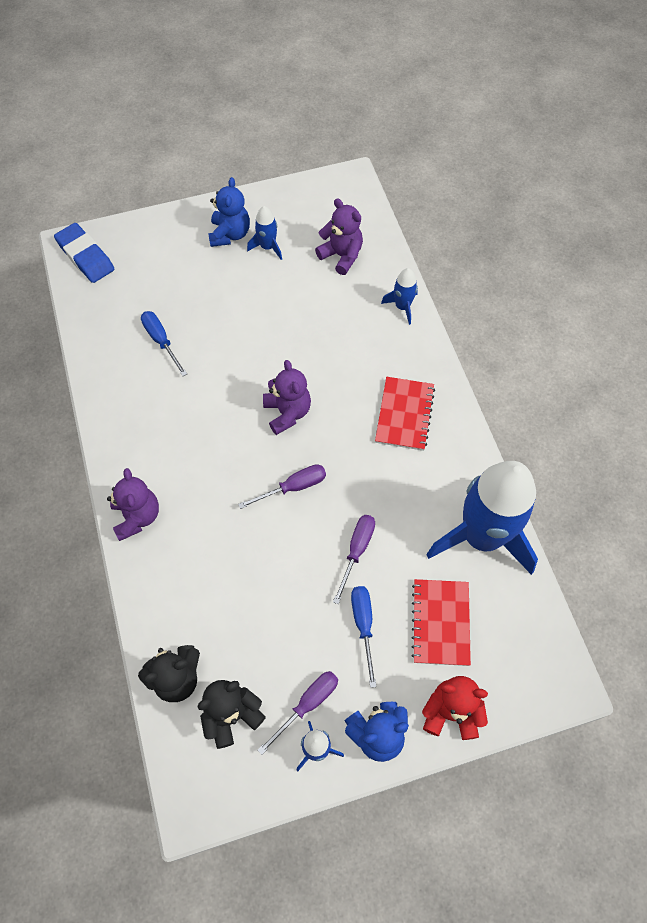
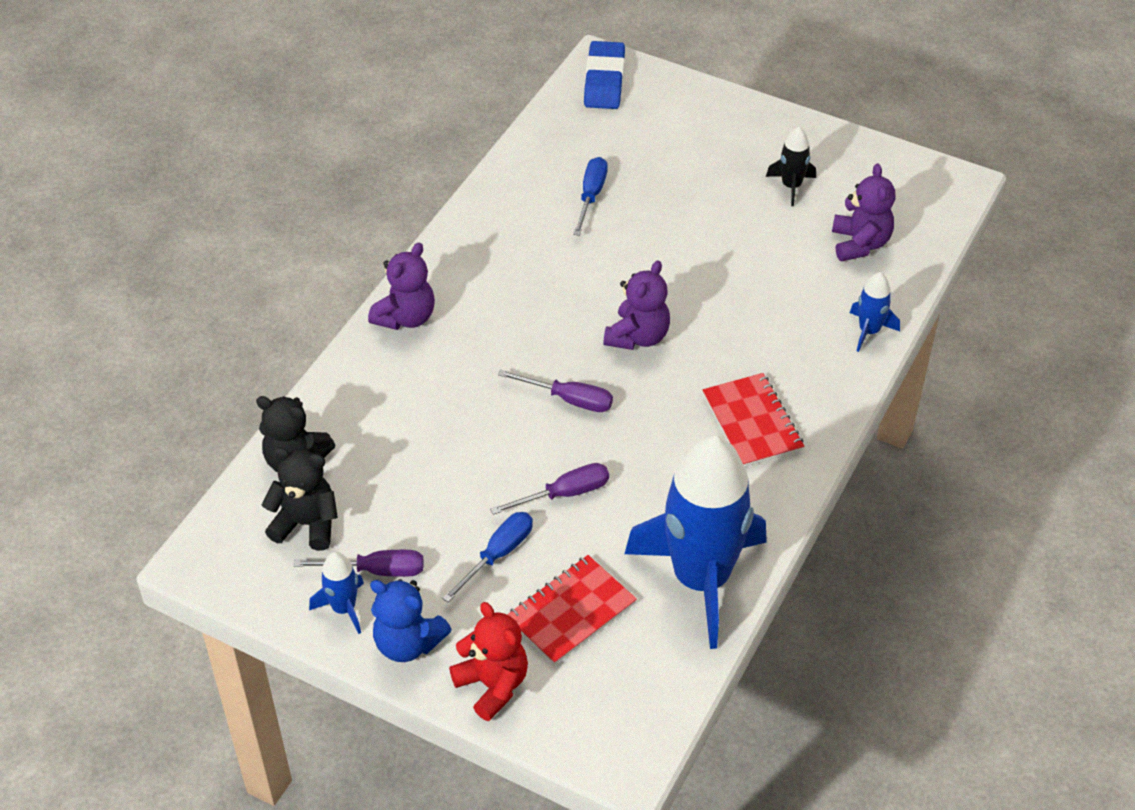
camera: 45 degrees right, 15 degrees down
(230, 234) = (766, 150): blue teddy bear -> none
(267, 247) = (791, 186): blue rocket -> black rocket
(404, 414) = (752, 422): red notebook -> red notebook turned 75 degrees counterclockwise

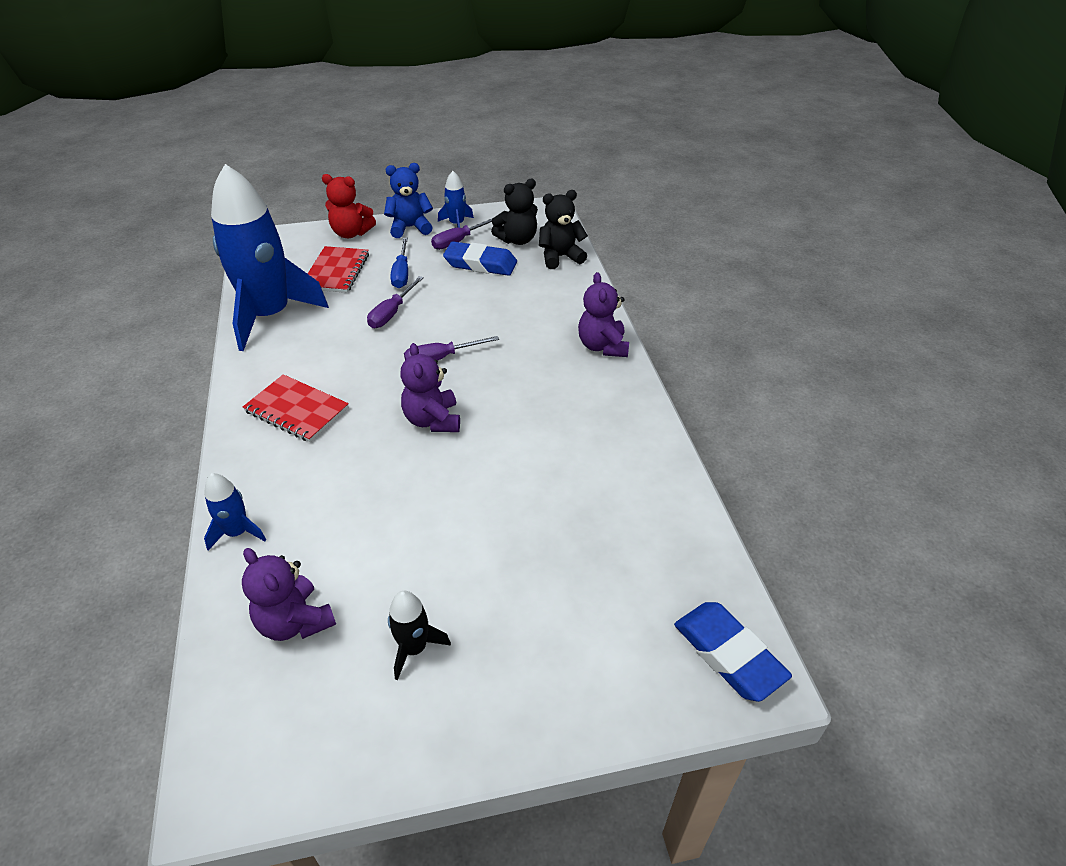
camera: 140 degrees right, 5 degrees down
(394, 510) = (480, 264): none -> blue eraser
(591, 196) = (589, 510): blue screwdriver -> none

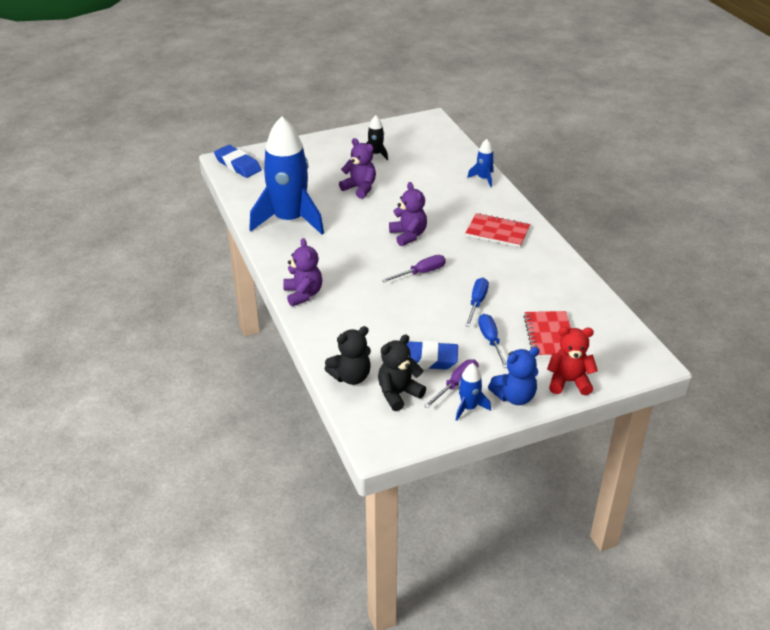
camera: 170 degrees right, 5 degrees down
(270, 315) = (570, 290): blue rocket -> blue rocket (289, 220)
(295, 621) = (432, 156): purple teddy bear -> purple teddy bear (360, 188)
(392, 313) = (477, 302): purple screwdriver -> blue screwdriver

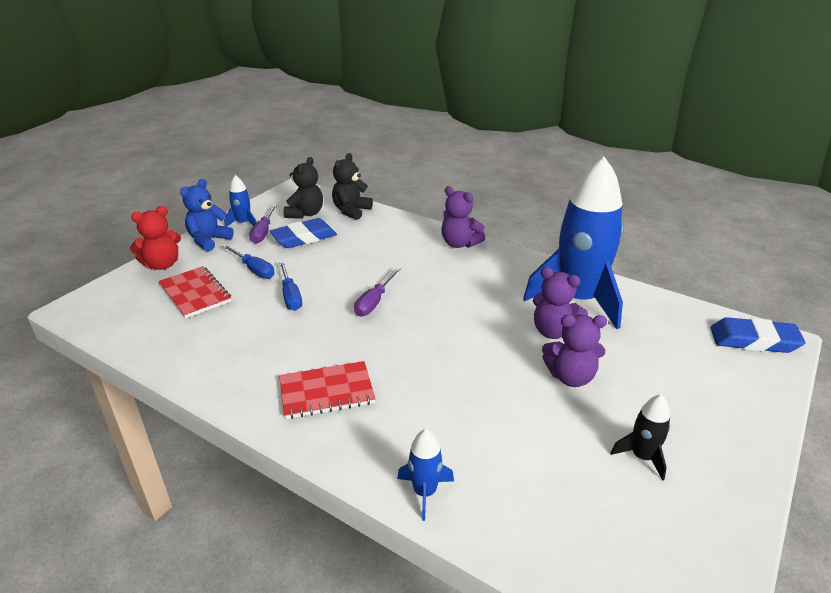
camera: 145 degrees right, 5 degrees down
(408, 235) = (432, 337): purple teddy bear -> purple teddy bear (553, 331)

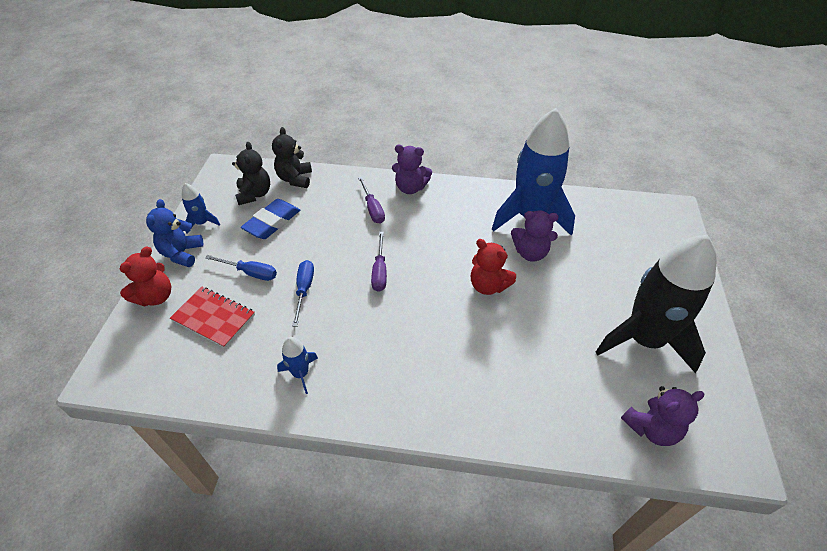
camera: 25 degrees left, 15 degrees up
(263, 232) = (229, 227): purple screwdriver -> purple screwdriver (372, 209)
(290, 296) = (304, 290): blue screwdriver -> blue screwdriver turned 135 degrees counterclockwise
(326, 392) = (400, 374): red notebook -> none
(425, 492) = (526, 430): blue rocket -> blue rocket (301, 373)
(481, 346) = (488, 285): none -> red teddy bear
(570, 377) = (564, 290): purple teddy bear -> purple teddy bear (651, 428)
(642, 456) = (644, 339): black rocket -> black rocket, size x2.40
(754, 340) = (660, 214): blue eraser -> none

